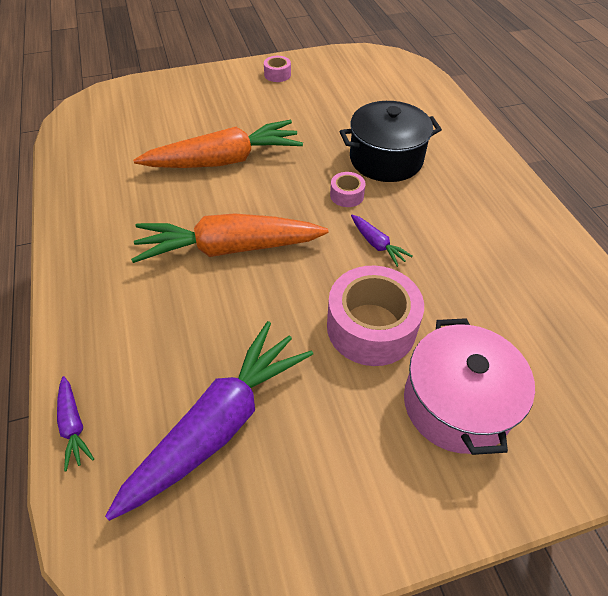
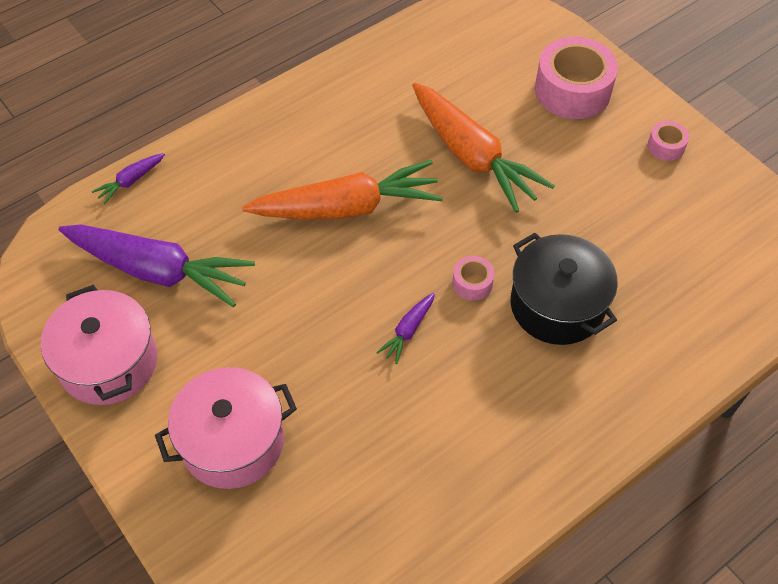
camera: 70 degrees right, 5 degrees up
(229, 248) = (347, 208): orange carrot -> orange carrot turned 105 degrees clockwise
(322, 508) = (109, 362): none -> pink pot
(371, 327) = (295, 352): pink tape -> pink tape (572, 90)

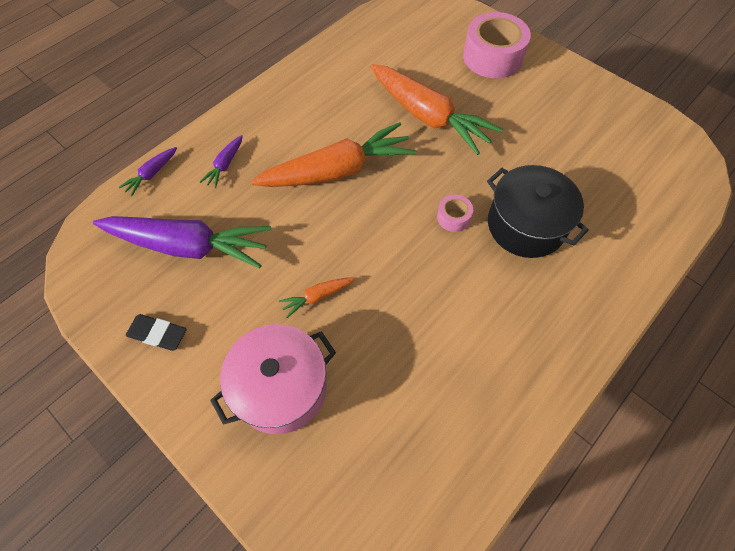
camera: 10 degrees left, 5 degrees up
(109, 362) = (157, 334): pink pot -> black eraser
(293, 350) = (317, 297): none -> orange carrot
(408, 331) = (410, 265): purple carrot -> purple carrot (225, 165)
(666, 146) = (574, 89): pink tape -> none

